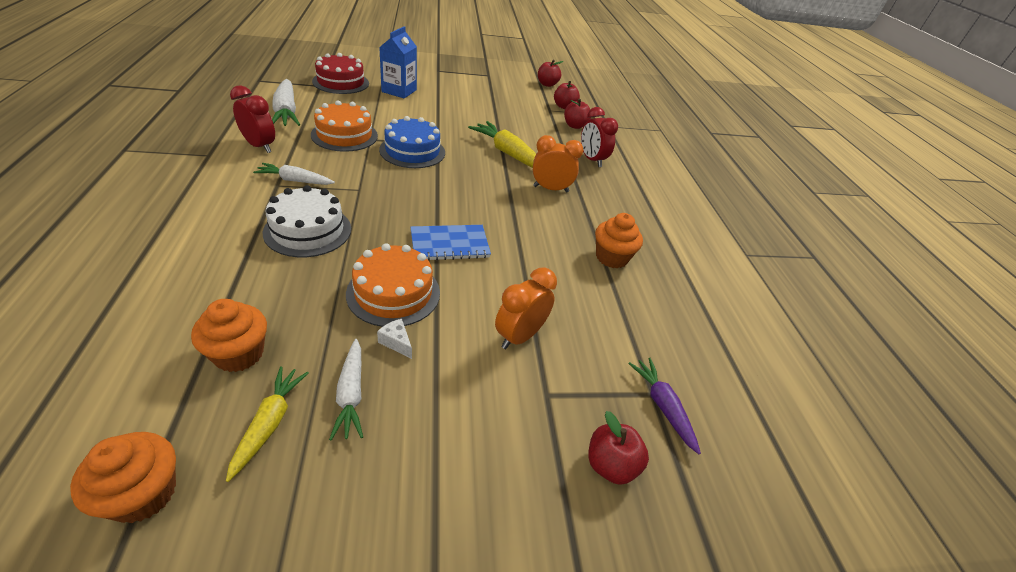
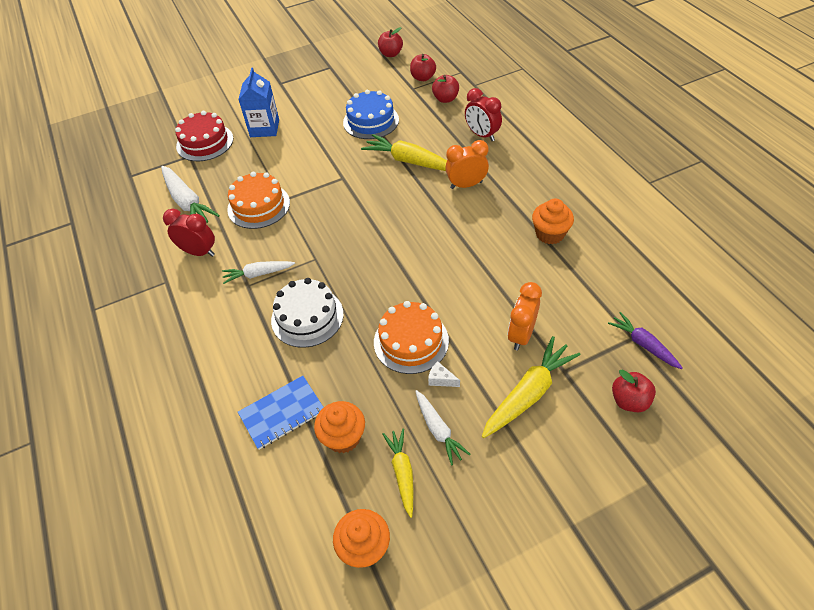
camera: 10 degrees left, 10 degrees up
(412, 151) = (328, 196): blue cake -> blue cake (371, 121)
(449, 244) = (422, 279): blue notebook -> blue notebook (282, 413)
(487, 401) = (528, 393): none -> yellow carrot

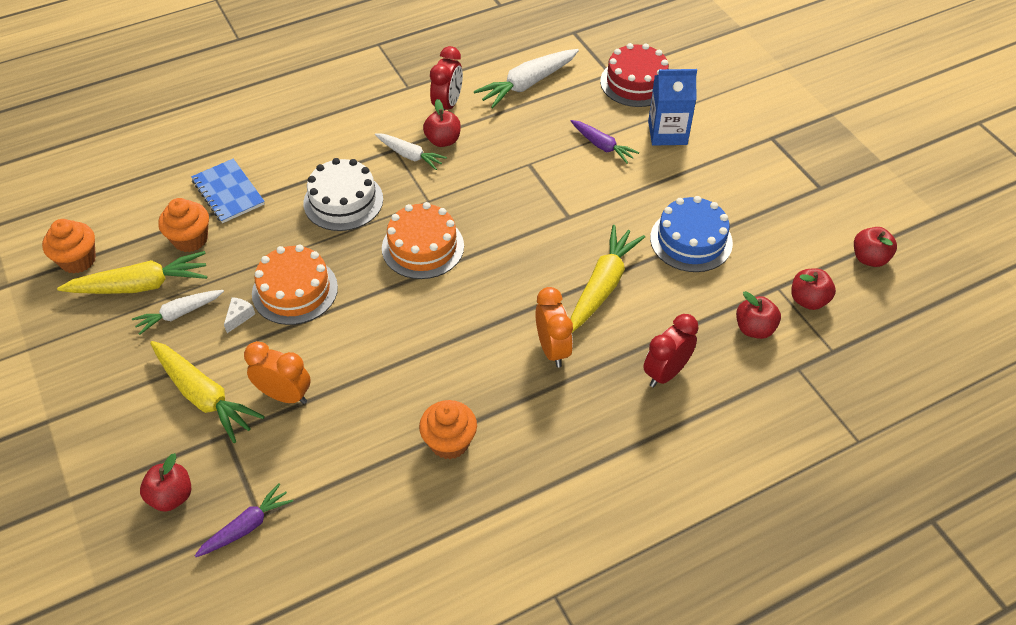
camera: 85 degrees right, 0 degrees up
(244, 253) = (443, 140): none -> red apple
(258, 206) = (519, 144): orange cake -> orange cake (423, 247)
(258, 274) = (410, 155): white carrot -> white carrot turned 135 degrees clockwise
(271, 160) = (602, 146): none -> purple carrot
(402, 472) = (141, 285): yellow carrot -> yellow carrot, size x1.61

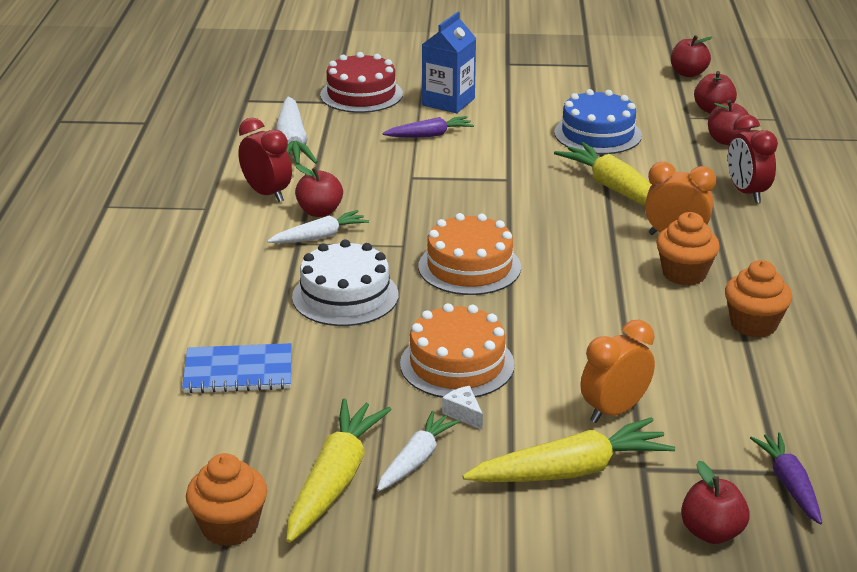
camera: 60 degrees left, 20 degrees down
(179, 314) = (416, 459): white carrot -> white carrot turned 150 degrees counterclockwise
(190, 239) = (292, 420): orange cupcake -> orange cupcake (684, 274)

